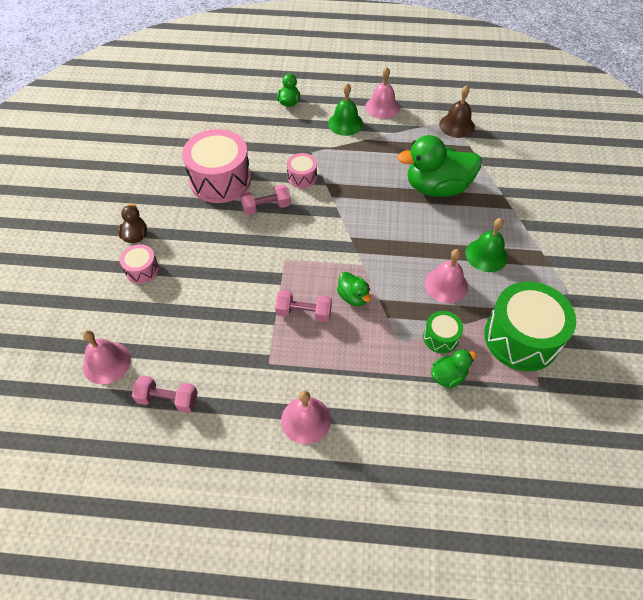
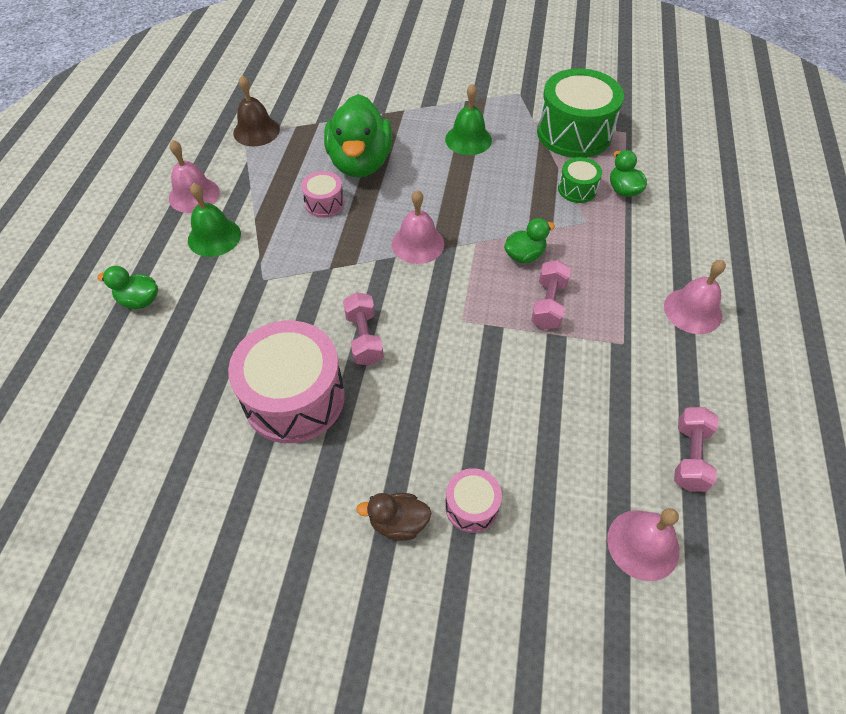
camera: 85 degrees left, 0 degrees up
(302, 177) = (312, 293): pink drum -> pink drum (324, 203)
(446, 285) = (508, 175): pink bell -> pink bell (417, 243)

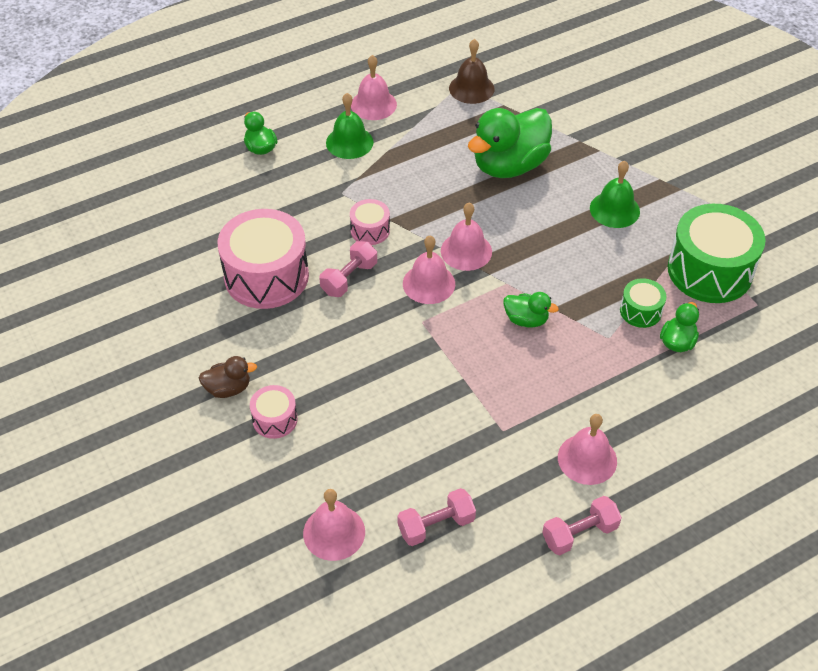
camera: 50 degrees right, 5 degrees down
(324, 203) = (445, 174): pink drum -> pink drum (370, 230)
(398, 522) = (228, 388): brown duck -> brown duck turned 120 degrees clockwise
(426, 289) = (429, 283): none -> pink bell
(548, 304) = (492, 363): pink dumbbell -> pink dumbbell (579, 533)

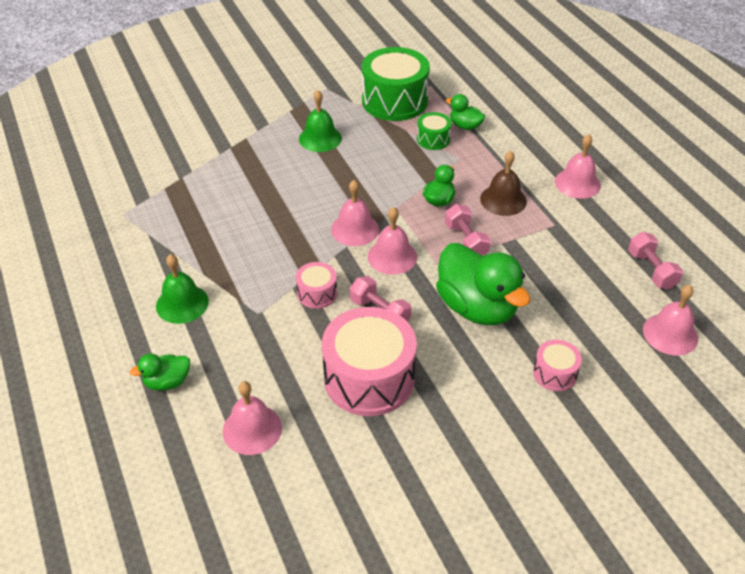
camera: 85 degrees left, 5 degrees down
(228, 388) = (519, 411): brown duck -> none
(373, 104) = (128, 281): pink bell -> pink bell (252, 429)
(471, 88) = (131, 207): brown bell -> brown bell (503, 200)
(509, 165) = (250, 192): green duck -> green duck (477, 307)
(579, 533) = (644, 194): pink dumbbell -> pink dumbbell (466, 241)

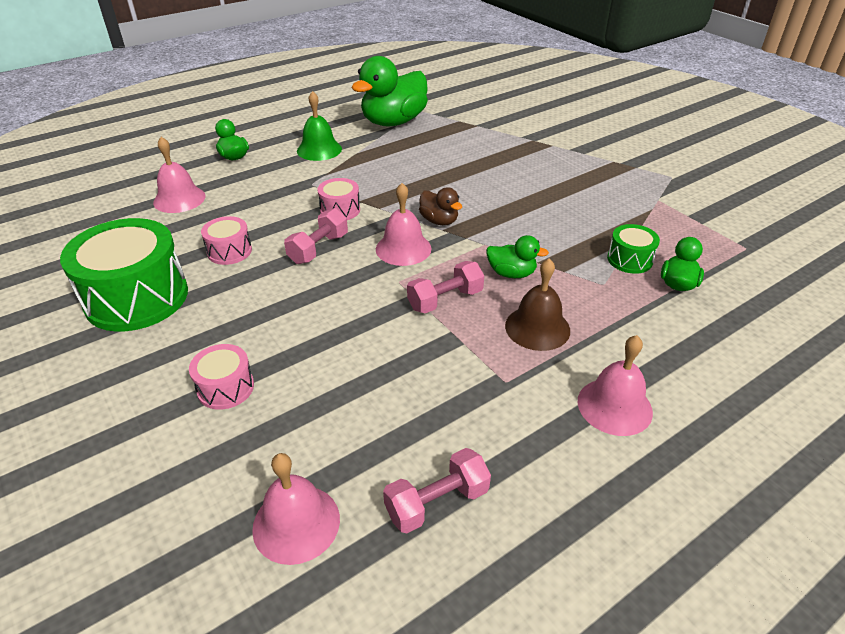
camera: 80 degrees right, 5 degrees down
(320, 138) = (578, 184): green bell -> none
(355, 229) = (439, 221): pink bell -> brown duck
(369, 378) = (229, 251): pink drum -> pink drum, size x0.48
(394, 101) = (687, 224): green drum -> green drum (137, 297)
(477, 307) = (332, 316): green duck -> green duck (393, 122)

